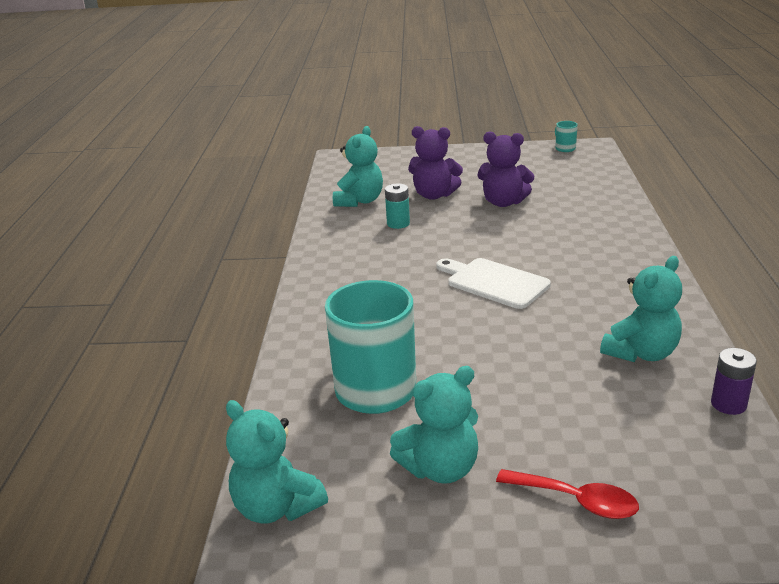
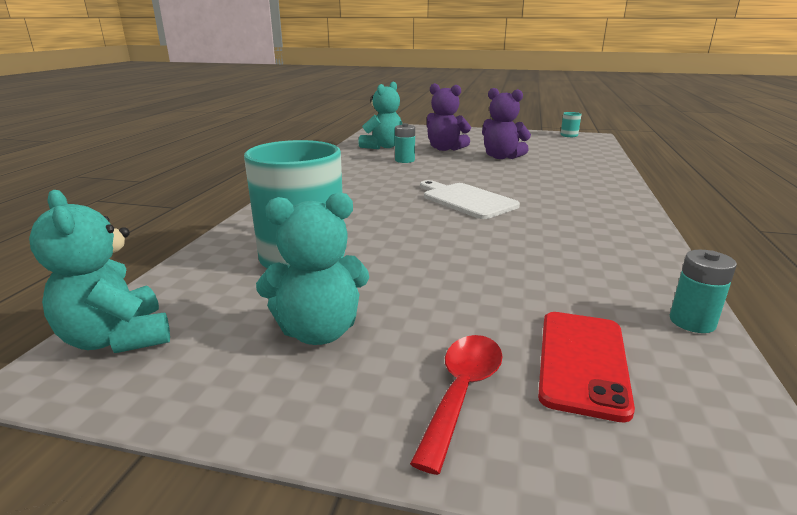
camera: 10 degrees right, 5 degrees down
(576, 501) = (462, 392): red spoon -> red spoon turned 105 degrees counterclockwise
(641, 353) = (595, 264): turquoise teddy bear -> none
(654, 458) = (582, 362): none -> red phone
(728, 404) = (692, 322): purple battery -> turquoise battery

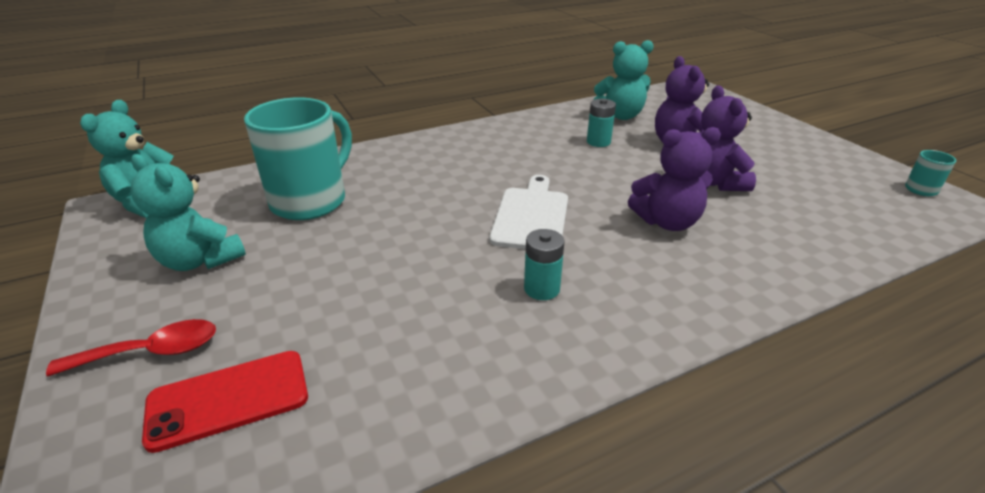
camera: 50 degrees right, 10 degrees up
(527, 177) = (667, 222): none -> purple teddy bear
(692, 322) = (360, 455): turquoise battery -> turquoise battery (541, 289)

